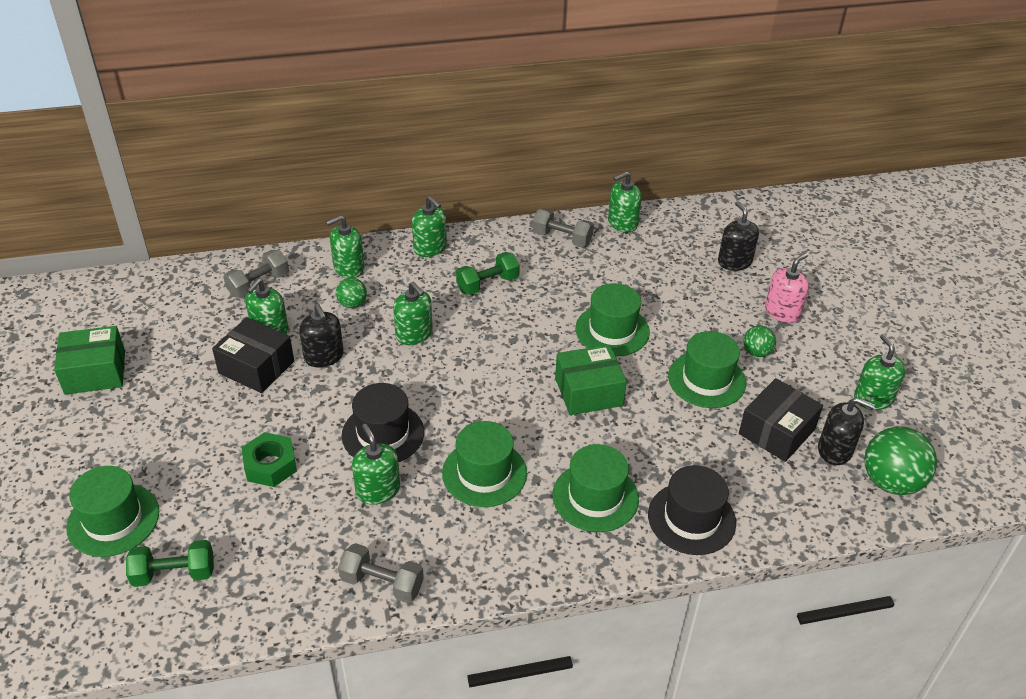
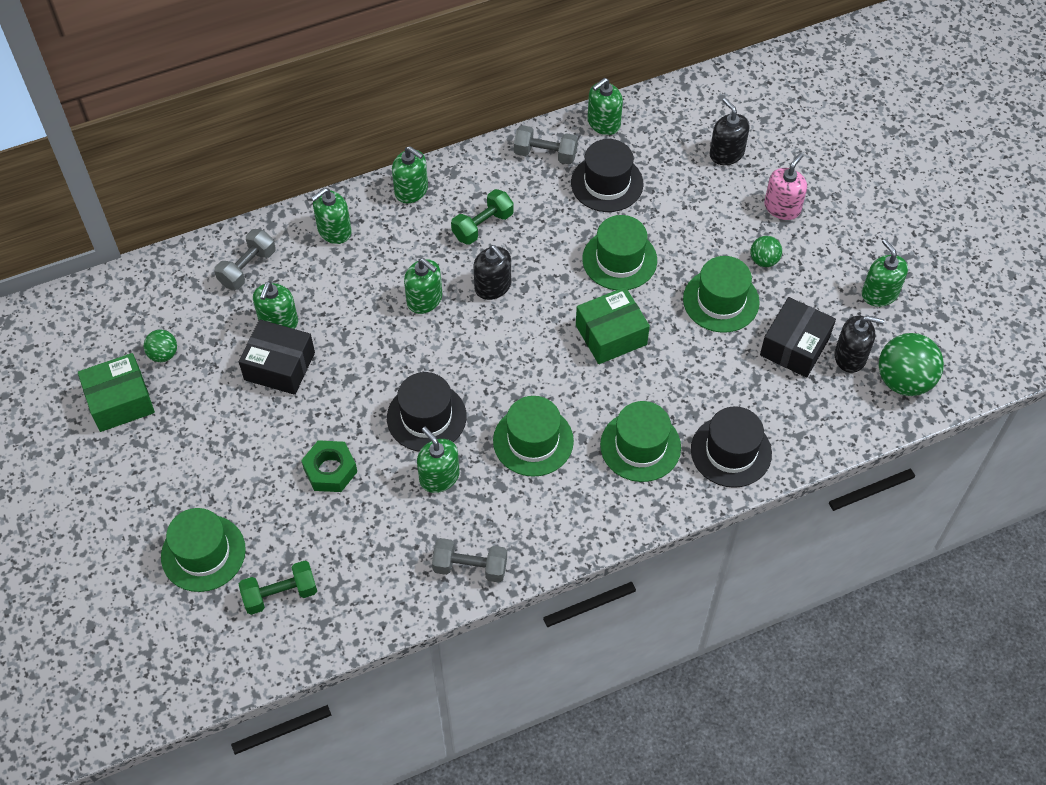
camera: 10 degrees left, 15 degrees up
(324, 356) = (343, 342): black soap dispenser -> black soap dispenser (493, 286)
(352, 304) = (352, 274): green ball -> green ball (163, 354)
(614, 268) = (607, 183): none -> black hat

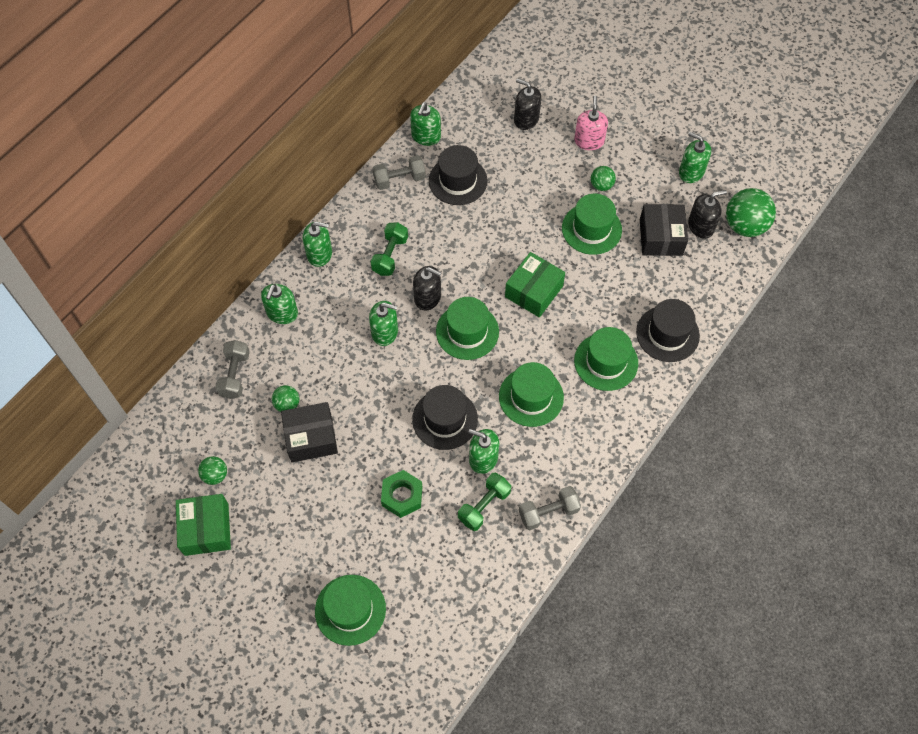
camera: 30 degrees left, 5 degrees up
(120, 401) = (206, 529): green box -> green box turned 45 degrees counterclockwise
(278, 322) = (287, 404): green soap dispenser -> green ball
(280, 594) = (428, 608): green dumbbell -> green dumbbell (484, 506)
(619, 260) = (503, 233): green hat -> green hat (467, 331)

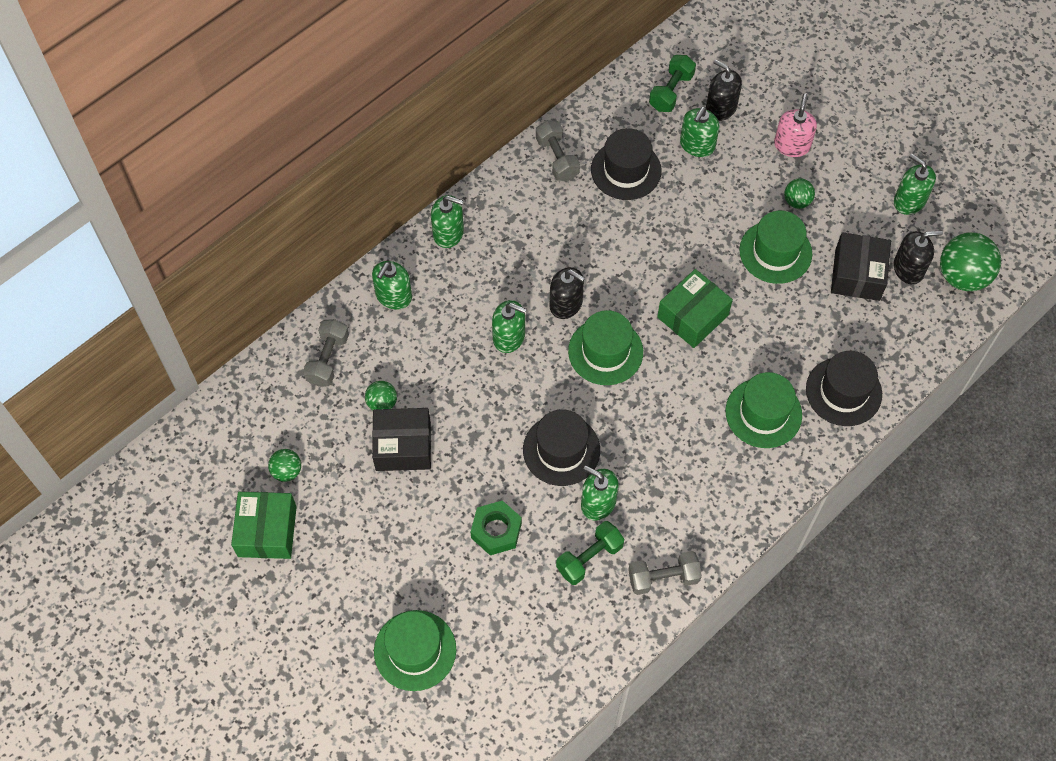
camera: 10 degrees right, 0 degrees up
(390, 255) = (530, 247): green dumbbell -> green dumbbell (671, 92)
(399, 179) = (557, 158): grey dumbbell -> grey dumbbell turned 75 degrees clockwise
(426, 136) = (597, 111): green soap dispenser -> green soap dispenser (697, 145)
(531, 397) = (667, 440): green hat -> none

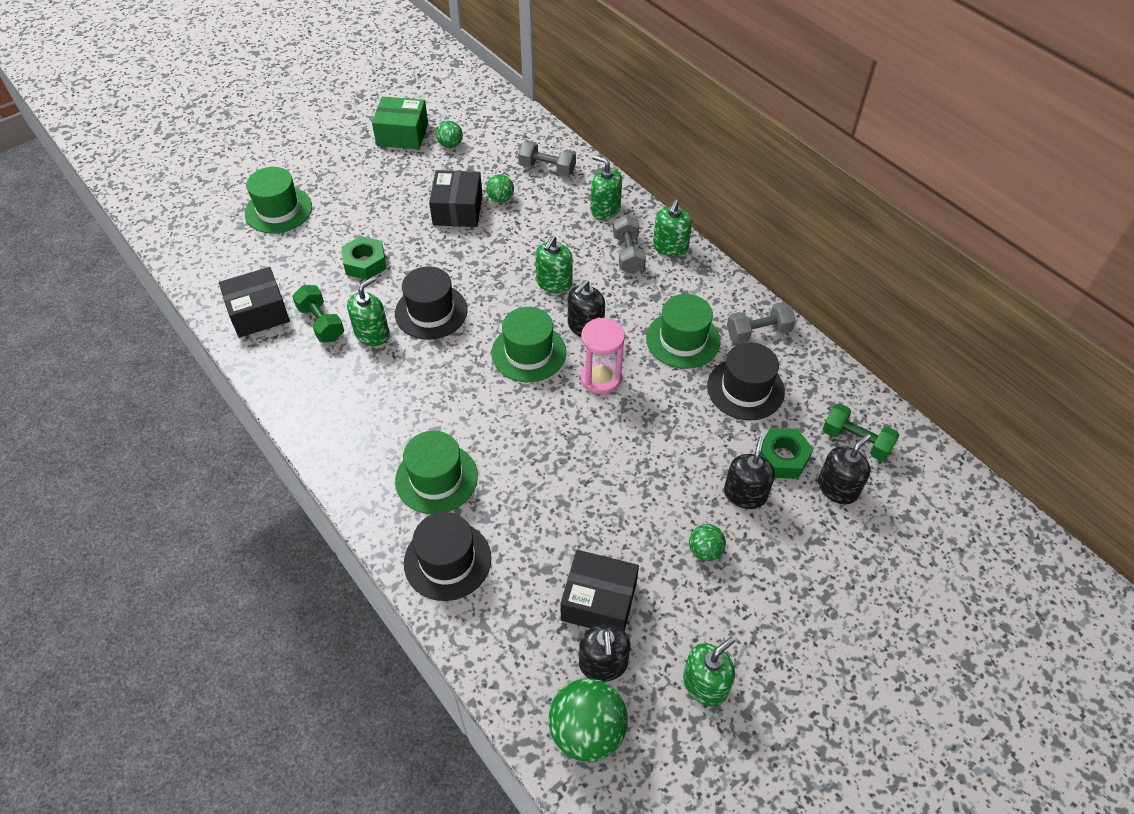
camera: 95 degrees right, 10 degrees down
(582, 628) = (259, 313): none -> black box
(629, 286) = (601, 378): none -> pink hourglass
(663, 578) = (285, 374): grey dumbbell -> grey dumbbell (628, 254)
(692, 316) = (560, 429): green box -> none
(697, 145) = (782, 458): green soap dispenser -> green nut
(738, 172) = (745, 494): none -> black soap dispenser
(775, 252) = (635, 518): green hat -> green hat (683, 339)
(792, 145) = (787, 557): pink soap dispenser -> none

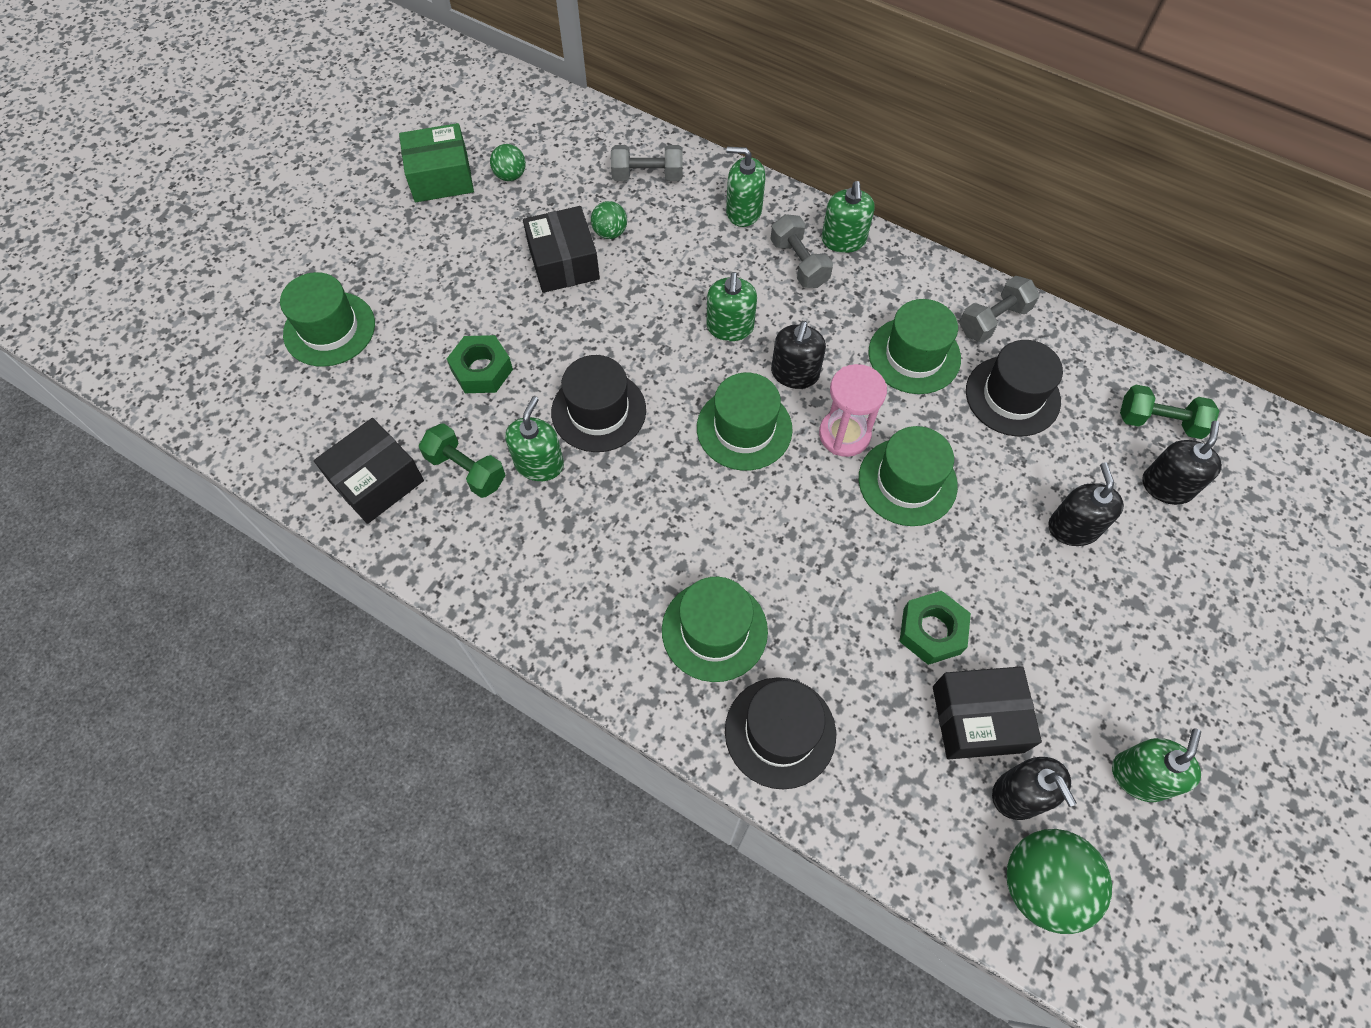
camera: 20 degrees left, 10 degrees up
(631, 423) = (907, 482): none -> green hat
(705, 550) = (1063, 613): green ball -> none
(782, 458) = (1092, 469): green nut -> green nut (931, 631)

